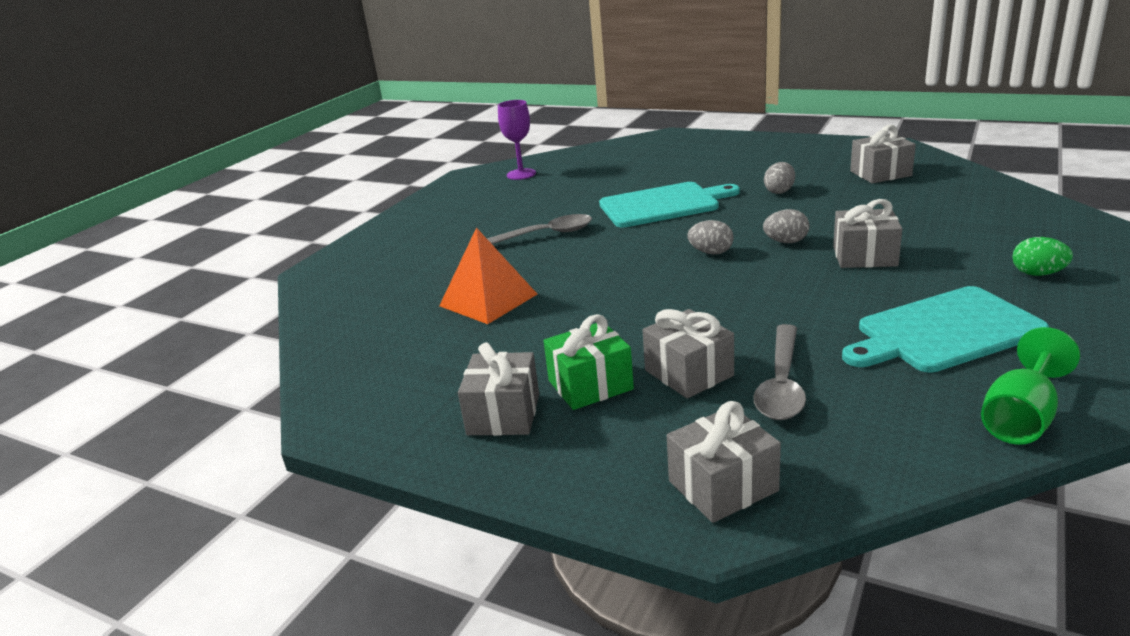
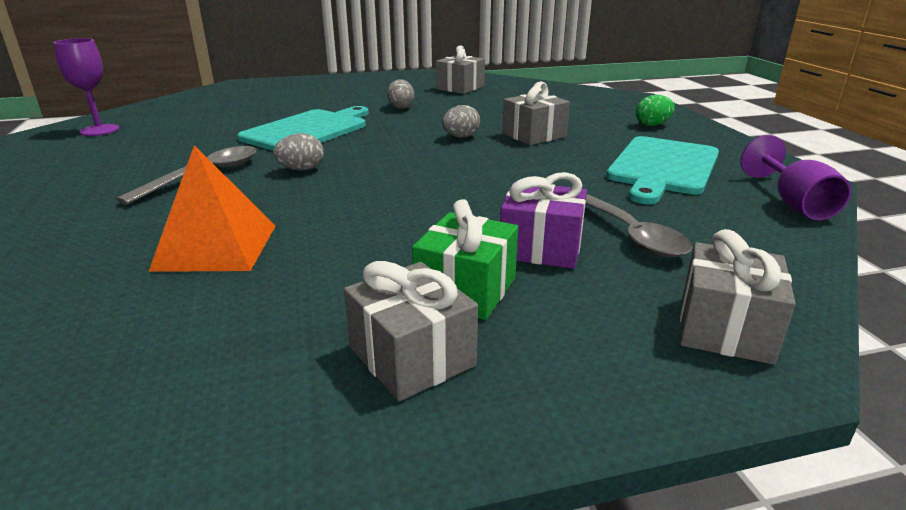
camera: 45 degrees left, 0 degrees up
(689, 373) = (541, 248): grey gift -> purple gift
(711, 252) = (410, 155): grey egg -> grey egg (301, 169)
(1021, 417) = (793, 204): green goblet -> purple goblet

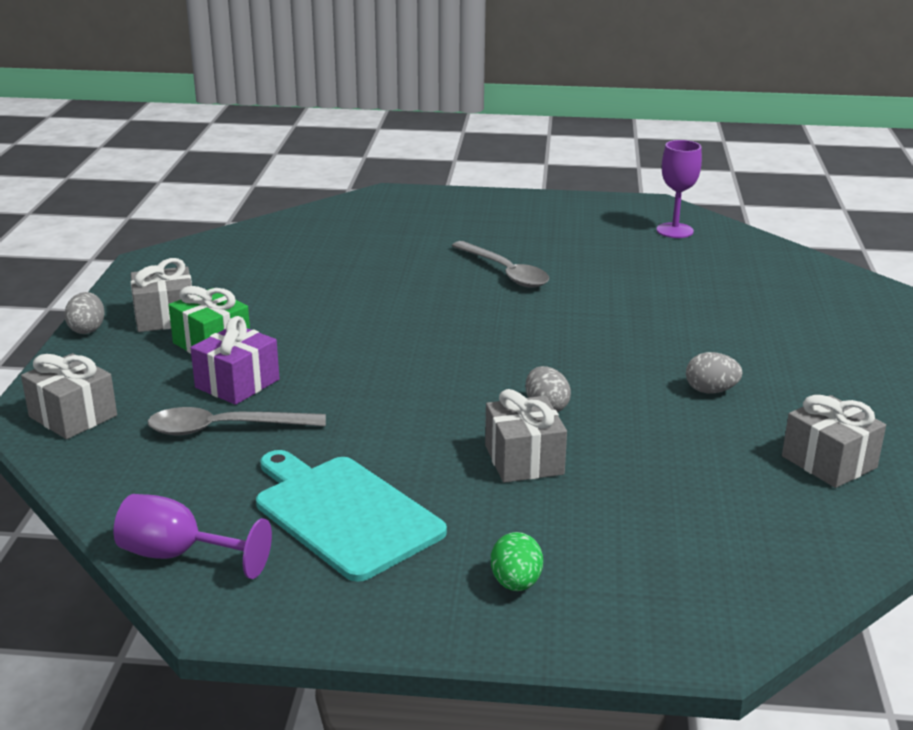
camera: 110 degrees right, 0 degrees up
(216, 247) = (353, 275): orange pyramid -> none
(301, 169) = (491, 310): grey egg -> grey egg (87, 329)
(308, 130) = (623, 323): turquoise cutting board -> none

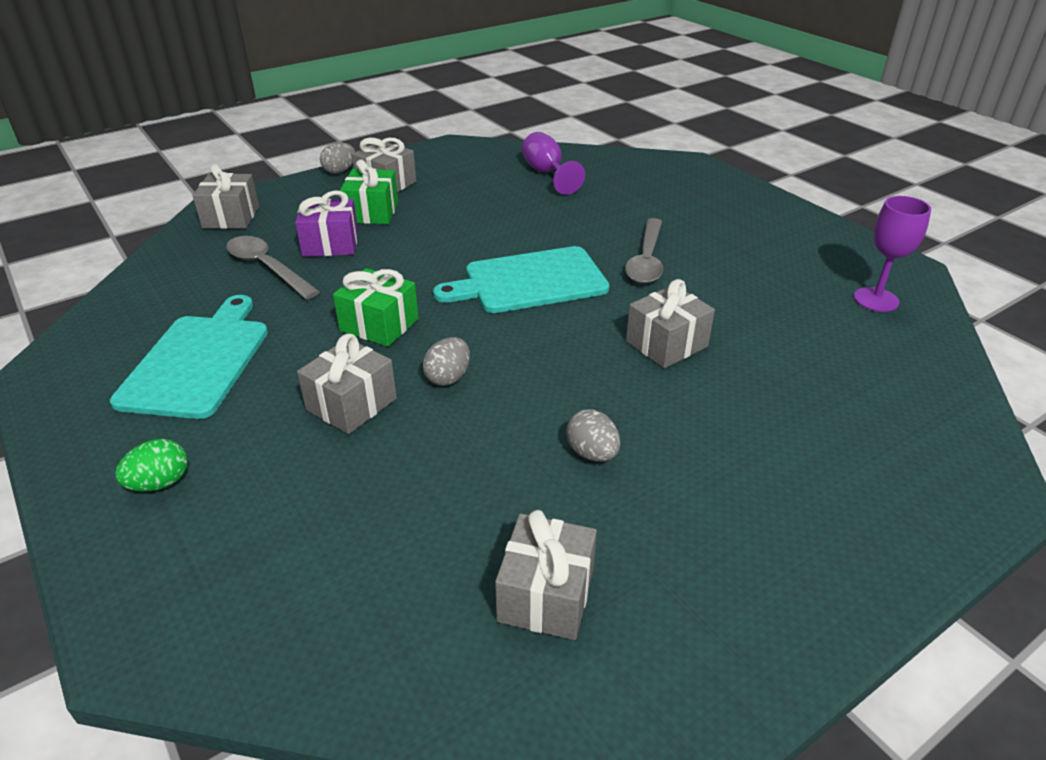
camera: 50 degrees right, 10 degrees up
(178, 555) = (97, 326): purple goblet -> purple goblet (547, 173)
(423, 409) = (379, 325): none -> green gift
(460, 325) = (529, 281): none -> turquoise cutting board
(624, 314) = (666, 344): none -> grey gift

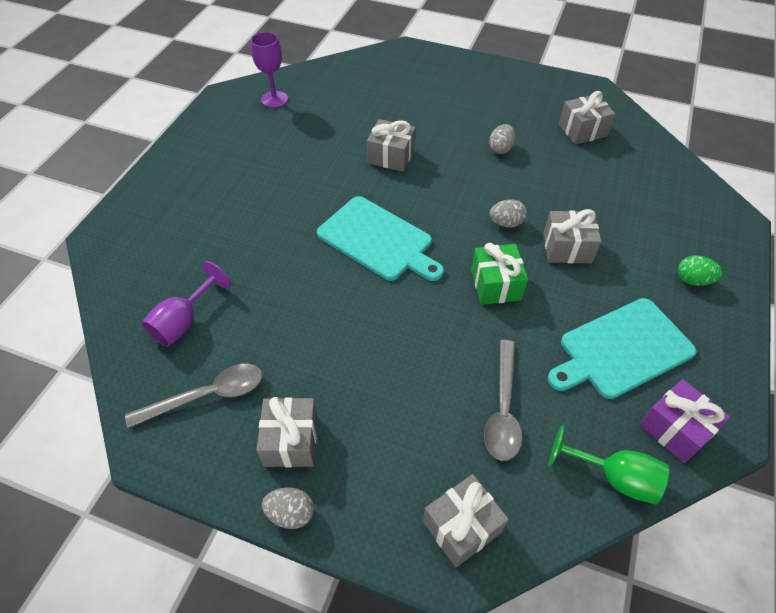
camera: 125 degrees left, 15 degrees up
(138, 289) = (614, 477): none -> green goblet
(330, 244) = (433, 393): purple gift -> purple gift (675, 429)
(372, 212) = (357, 406): green gift -> none
(646, 260) = (301, 198): grey spoon -> grey spoon (207, 396)

